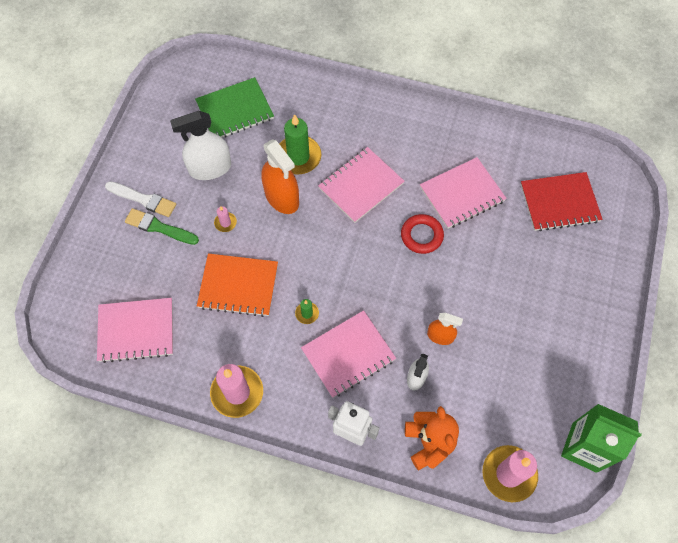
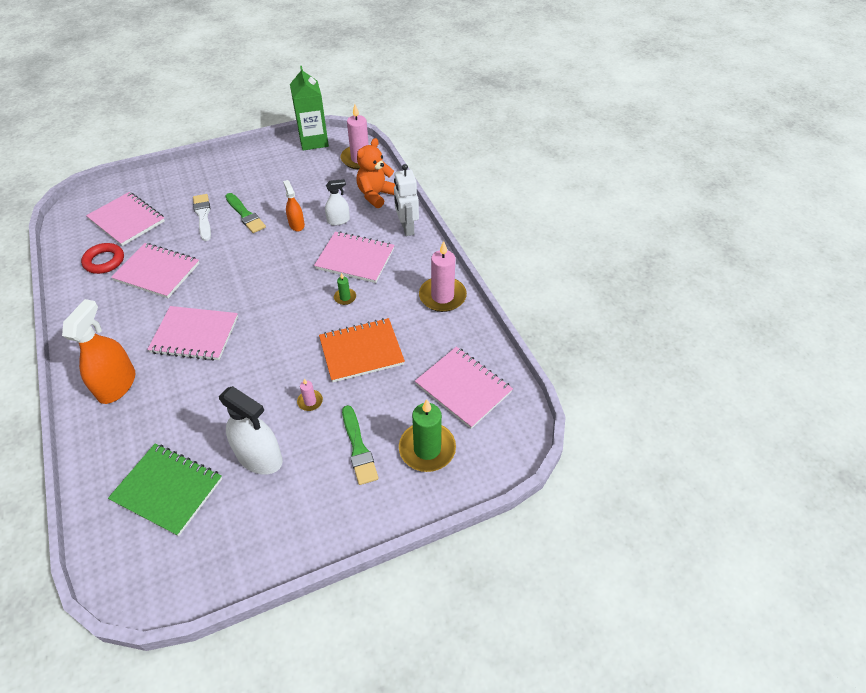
camera: 130 degrees left, 15 degrees down
(143, 199) = (340, 486): white brush -> white brush (203, 216)
(238, 286) = (361, 351): orange notebook -> orange notebook turned 75 degrees counterclockwise
(282, 197) = (250, 379): orange spray bottle -> orange spray bottle (117, 385)
(298, 157) = (193, 397): green candle -> green candle (427, 449)
(421, 236) = (218, 274): red ring -> red ring (104, 261)
(492, 301) = (245, 215): none -> green brush
(559, 203) = (127, 220): red notebook -> pink notebook

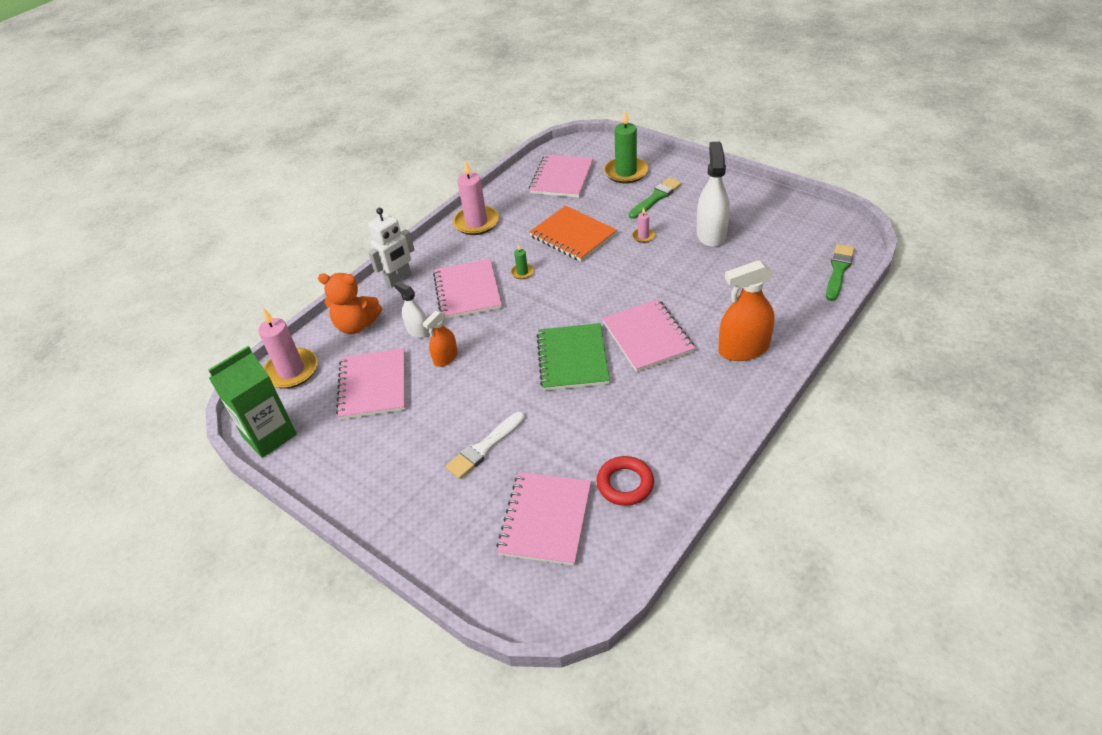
camera: 115 degrees left, 5 degrees down
(157, 272) = (600, 422): pink notebook -> pink notebook (373, 385)
(168, 490) = (782, 260): green notebook -> green notebook (572, 359)
(245, 215) = (457, 410): green brush -> green brush (838, 270)

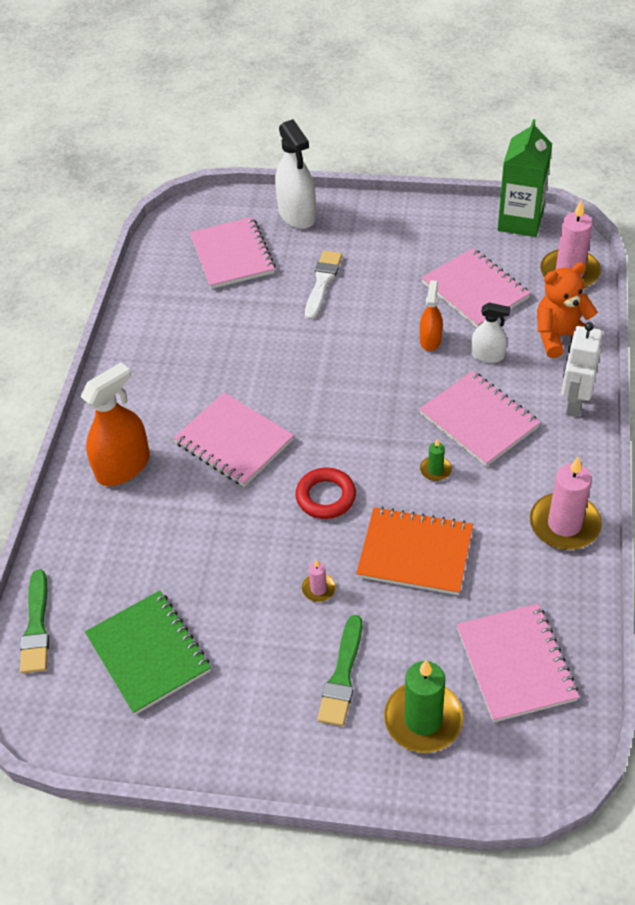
camera: 150 degrees right, 5 degrees up
(572, 359) = (299, 388): green notebook -> green notebook (148, 653)
(625, 484) = (182, 301): red ring -> red ring (326, 497)
(711, 234) = (227, 629): white spray bottle -> white spray bottle (297, 214)

